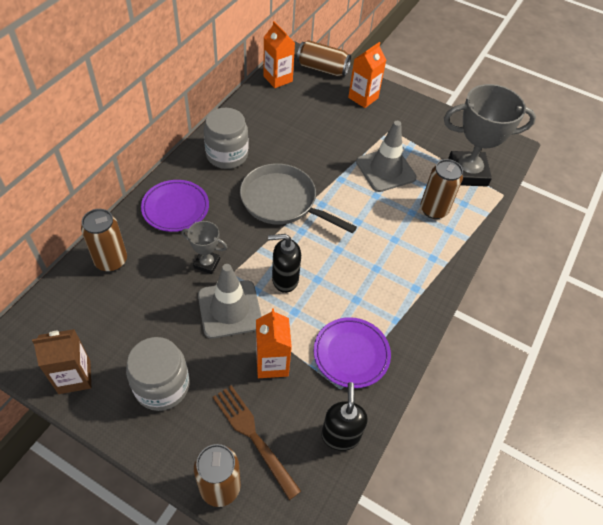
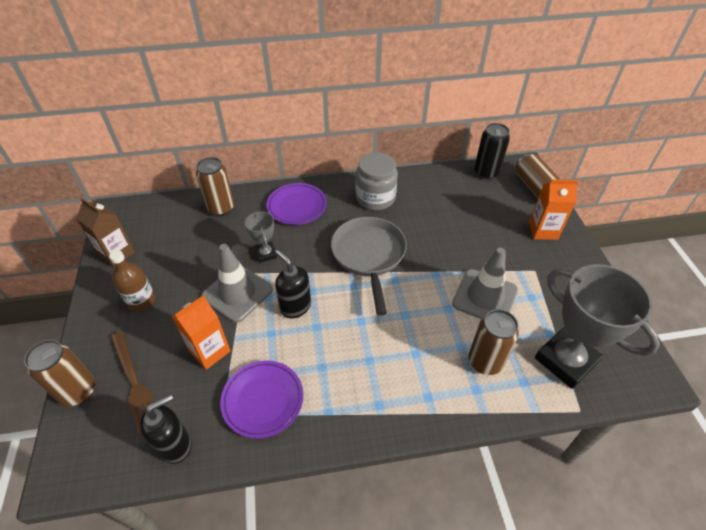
camera: 55 degrees right, 5 degrees down
(162, 386) = (141, 301): grey jar -> brown bottle
(253, 436) = (135, 383): brown fork -> brown fork turned 135 degrees clockwise
(278, 79) = (486, 173): orange carton -> black can

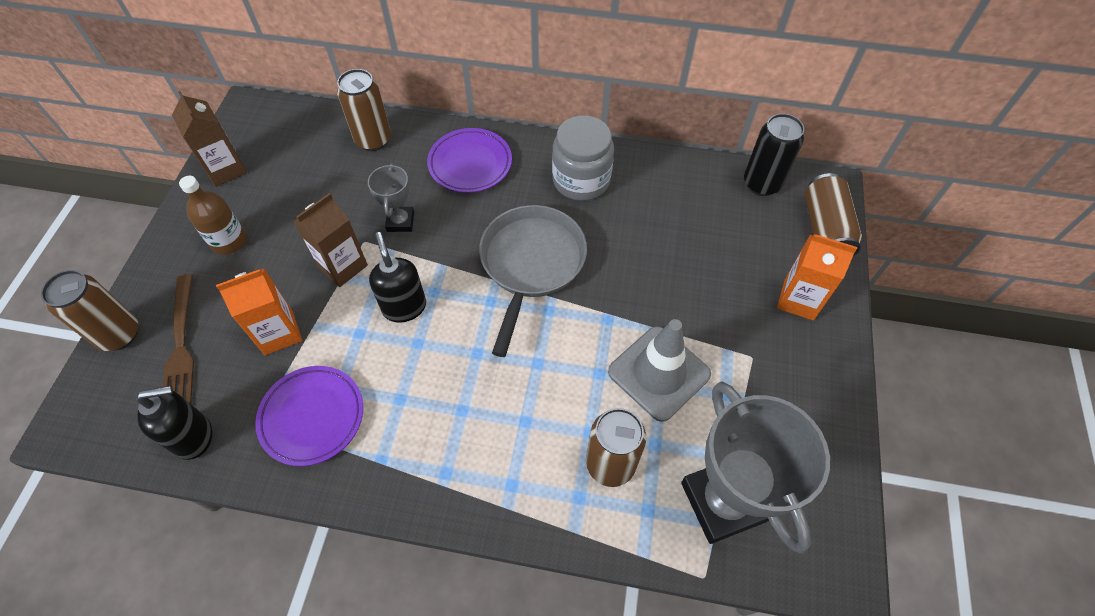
camera: 20 degrees right, 10 degrees up
(237, 293) = (342, 266): grey traffic cone -> brown carton

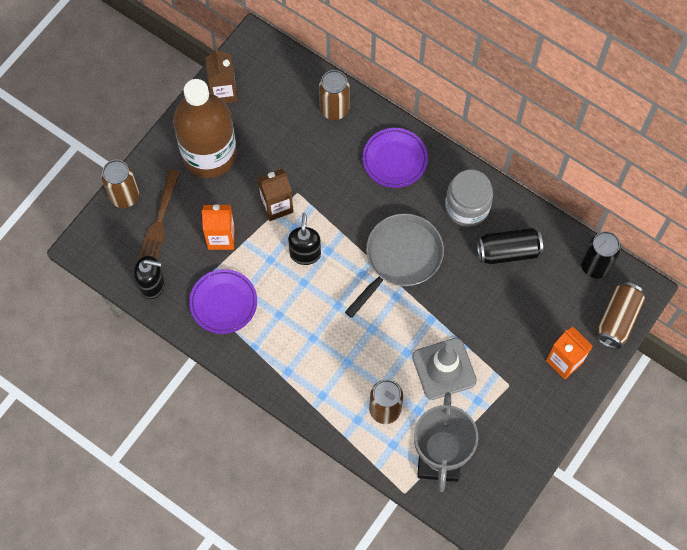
camera: 25 degrees right, 10 degrees up
(229, 241) = (209, 154): brown bottle -> brown bottle, size x2.13
(400, 221) = (327, 187): grey trophy -> none
(655, 207) = (508, 251): none -> black can

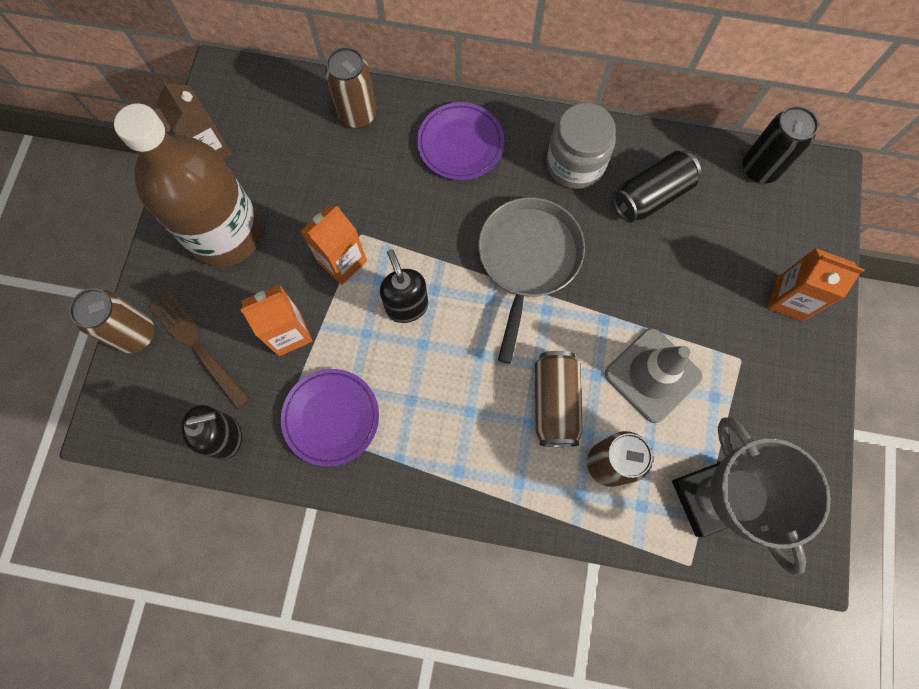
camera: 25 degrees left, 5 degrees up
(160, 220) = (197, 346): brown fork -> brown fork turned 150 degrees clockwise
(277, 206) = (342, 261): brown carton -> orange carton
(617, 320) = (820, 221): brown can -> brown can (555, 403)

